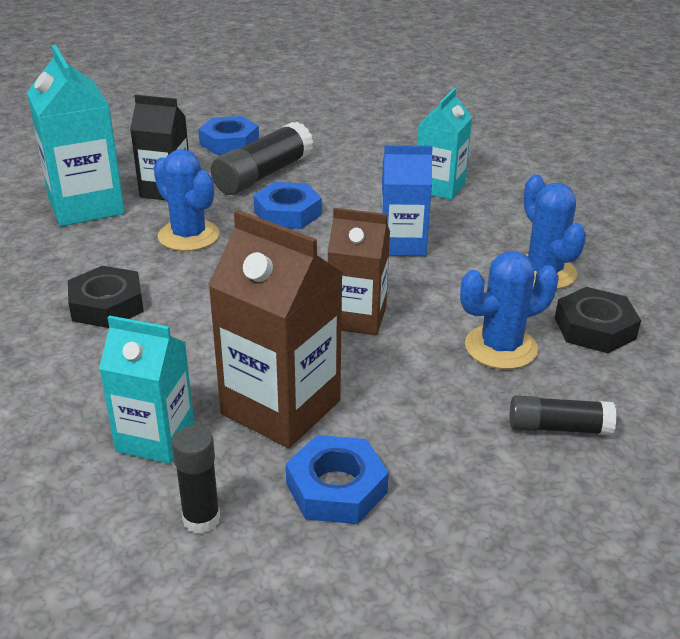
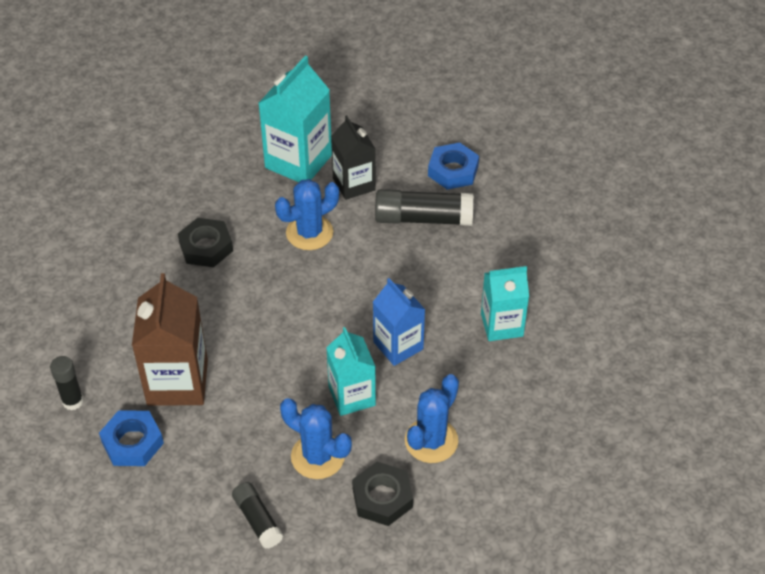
camera: 55 degrees right, 15 degrees up
(155, 438) = (114, 345): turquoise carton -> turquoise carton (352, 396)
(188, 236) = (309, 233): blue cactus -> blue cactus turned 45 degrees clockwise
(287, 213) = (383, 263): blue nut -> none
(357, 318) = (290, 369): brown carton -> none

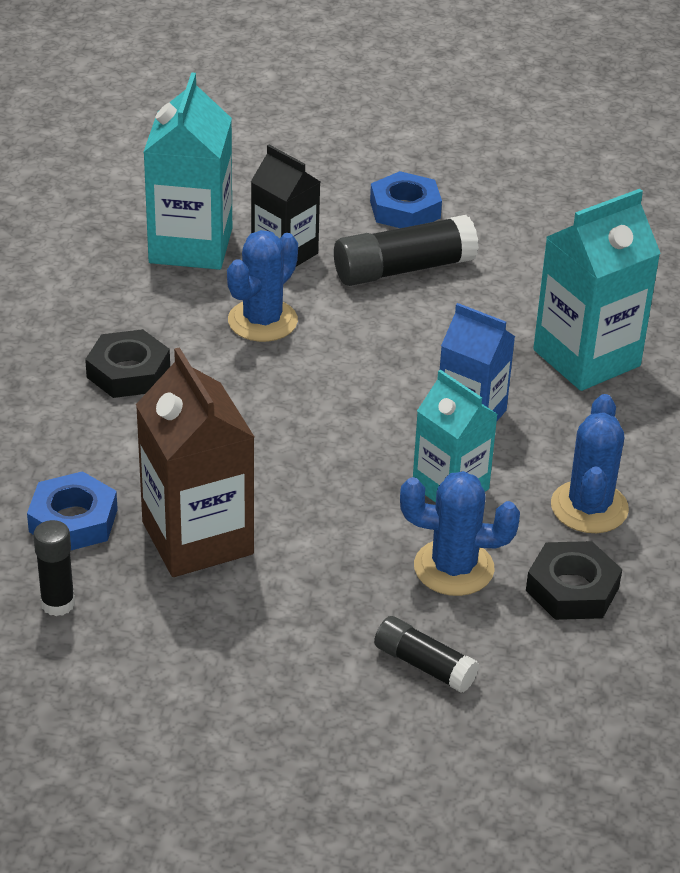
camera: 25 degrees left, 10 degrees down
(132, 442) = (182, 628): blue nut -> blue nut (73, 520)
(502, 325) = (586, 358): turquoise carton -> turquoise carton, size x1.52

